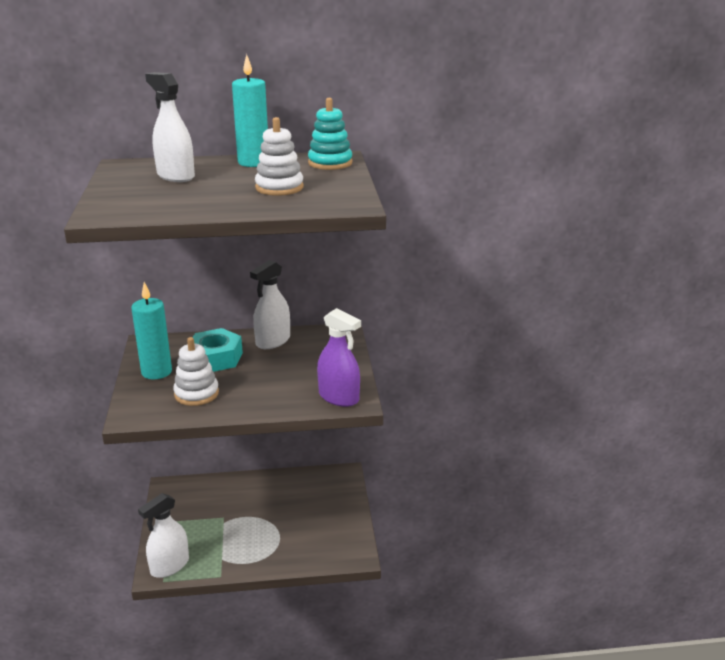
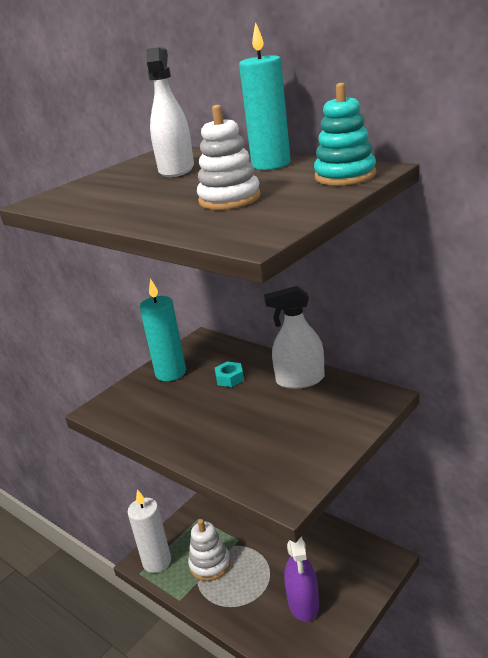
camera: 50 degrees right, 0 degrees up
(169, 566) = (157, 562): white spray bottle -> white candle
(196, 394) = (168, 410): white stacking toy -> white stacking toy (210, 564)
(216, 358) = (230, 378): turquoise nut -> turquoise nut, size x0.50
(339, 397) = (276, 480): purple spray bottle -> purple spray bottle (303, 603)

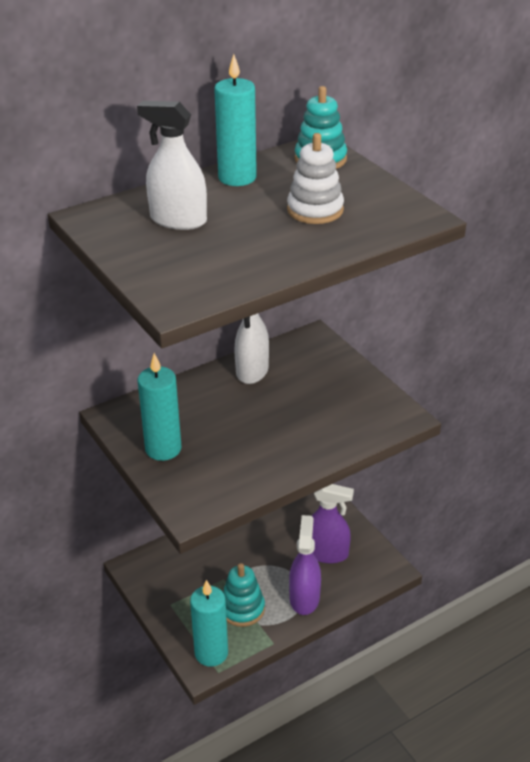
camera: 75 degrees left, 10 degrees up
(157, 562) = (211, 653): white candle -> turquoise candle
(210, 564) = (242, 609): white stacking toy -> turquoise stacking toy
(230, 378) = (211, 411): turquoise nut -> none
(239, 605) = (304, 598): none -> purple spray bottle

